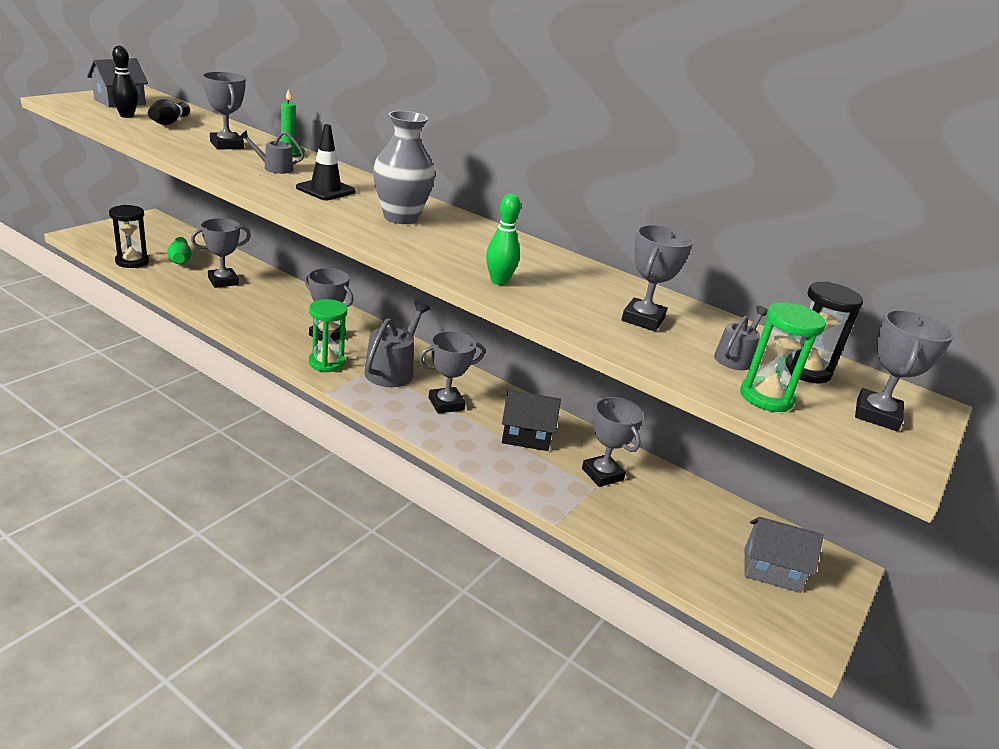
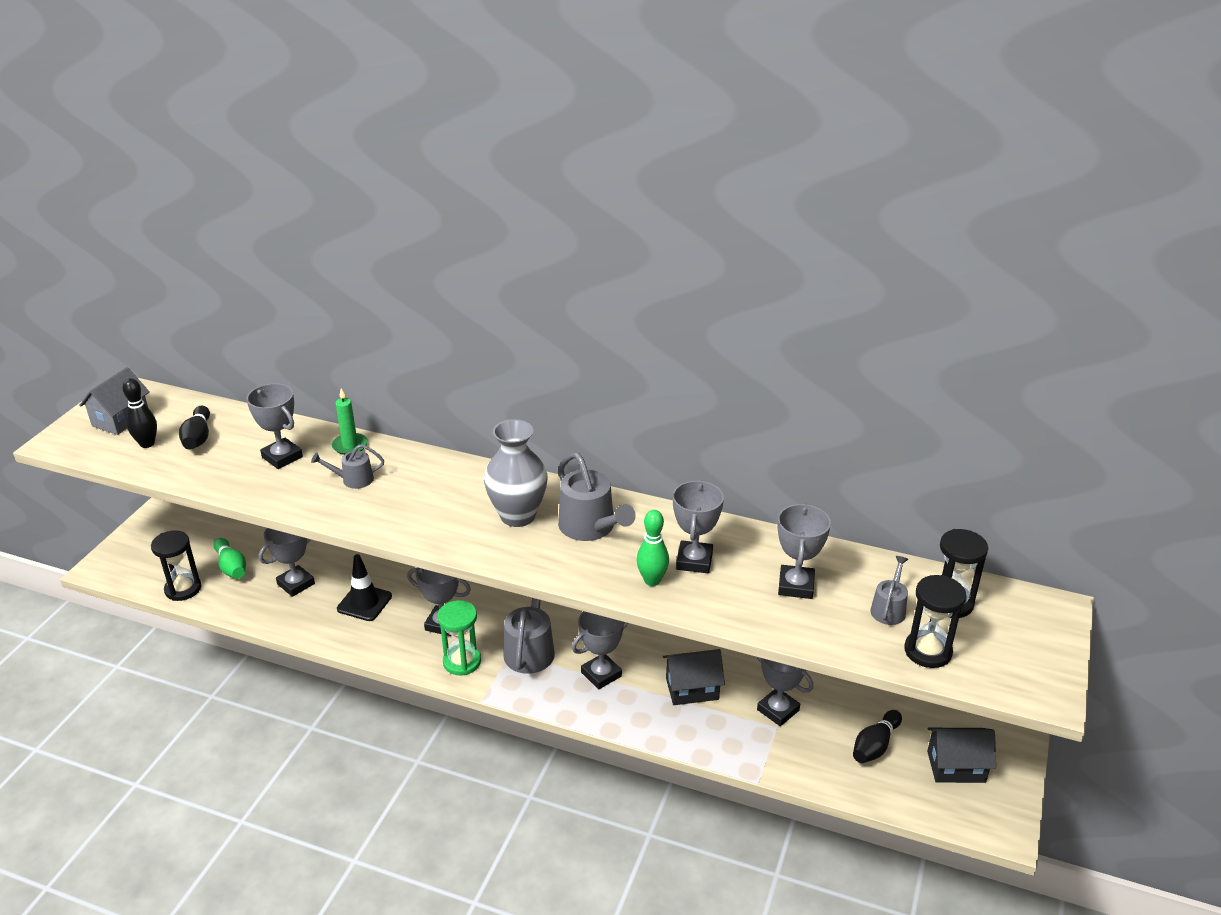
camera: 10 degrees left, 5 degrees up
(326, 190) = (424, 497): black traffic cone -> black traffic cone (364, 603)
(462, 239) = (590, 527): none -> grey watering can
(690, 529) = (875, 745): none -> black bowling pin
(766, 397) = (927, 651): green hourglass -> black hourglass
(771, 570) = (956, 767): grey house -> black house
(877, 415) = (1020, 639): grey trophy -> grey trophy (694, 561)

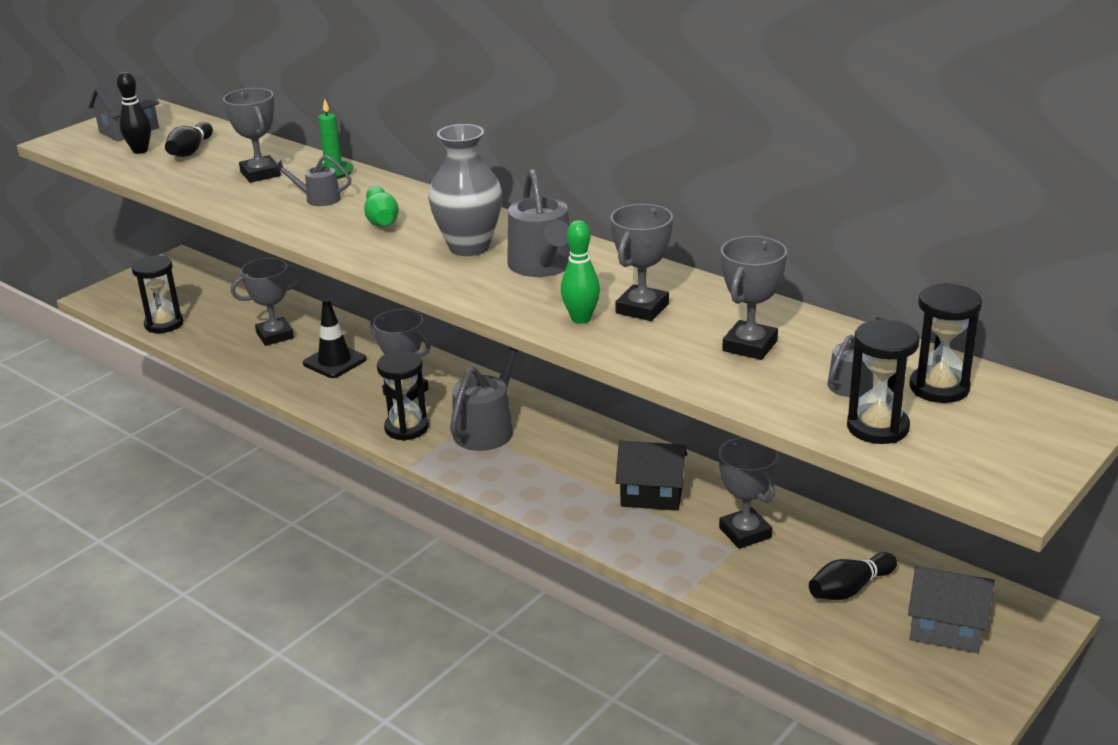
camera: 20 degrees right, 5 degrees down
(231, 567) = (220, 312): green bowling pin -> green bowling pin (381, 219)
(462, 662) = (406, 428): green hourglass -> black hourglass
(601, 674) = (553, 464): grey trophy -> none
(956, 767) = (946, 630): black house -> grey house

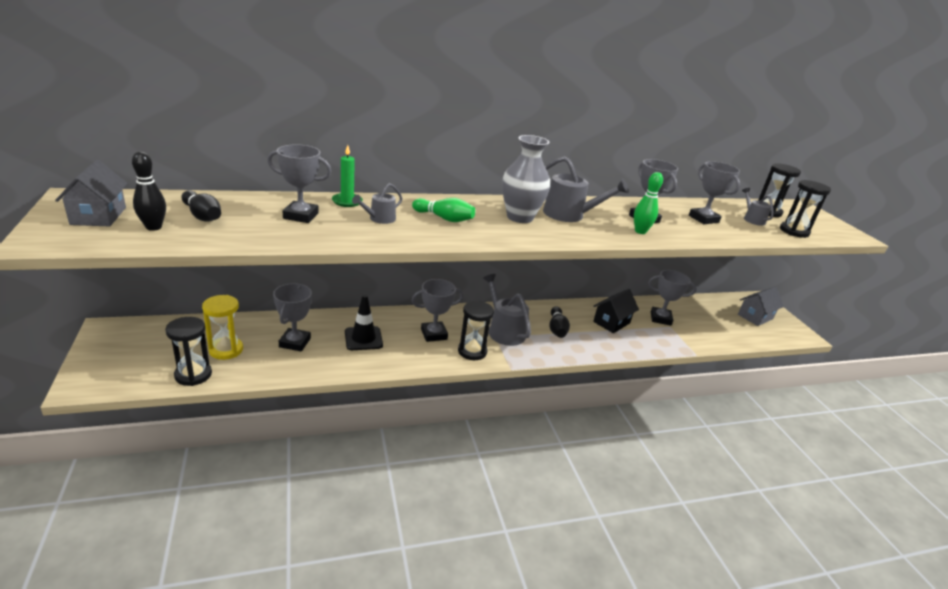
camera: 60 degrees left, 0 degrees up
(217, 316) = (226, 350): none -> yellow hourglass
(850, 589) = (717, 319): black bowling pin -> black bowling pin (557, 329)

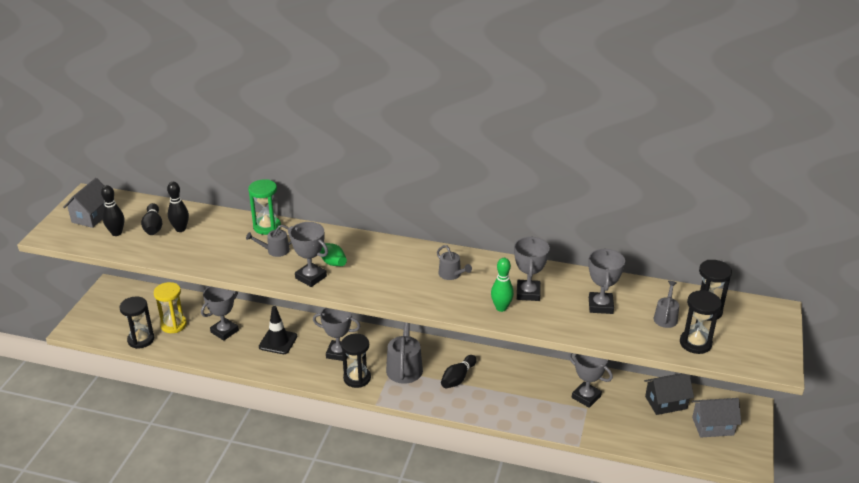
camera: 35 degrees right, 5 degrees up
(243, 214) = (180, 229): none -> black bowling pin
(301, 216) = (219, 237): grey trophy -> grey trophy (311, 277)
(347, 201) = (267, 227): green candle -> green hourglass
(519, 217) = (398, 269): grey vase -> none
(569, 215) = (451, 274): grey watering can -> grey watering can, size x0.57
(611, 322) = (524, 386): black house -> black house (666, 402)

